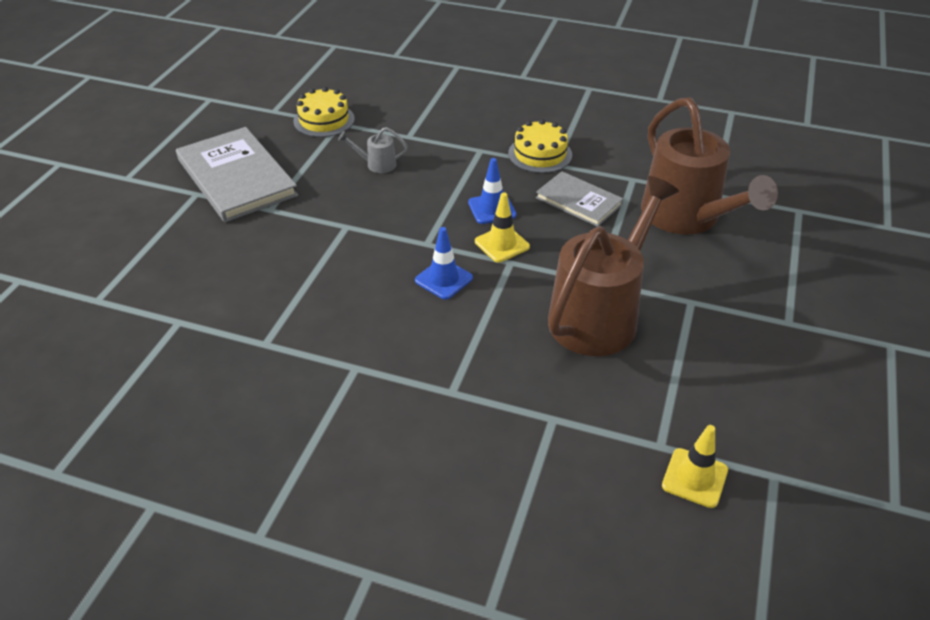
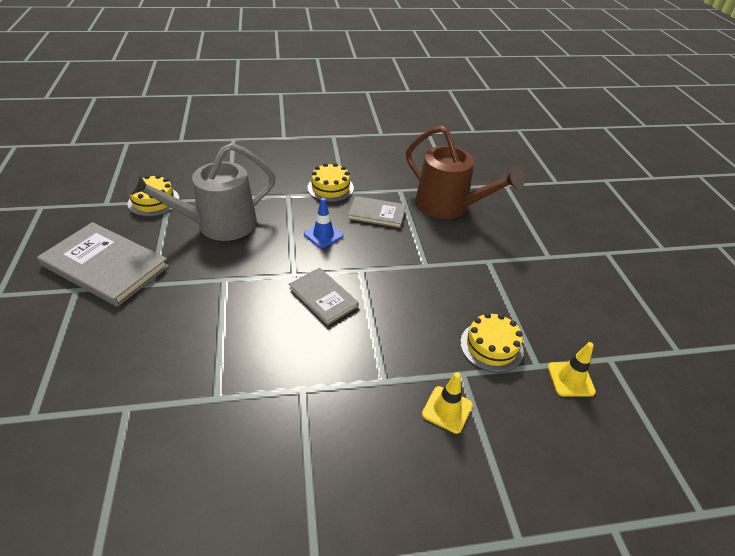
camera: 30 degrees left, 0 degrees up
(376, 164) = (218, 225): grey watering can -> grey watering can, size x2.50
(443, 279) = (323, 297): blue traffic cone -> grey book
(502, 244) = (346, 258): yellow traffic cone -> yellow traffic cone (447, 409)
(600, 314) = (442, 288): brown watering can -> none
(614, 402) = (491, 346): none -> yellow cake

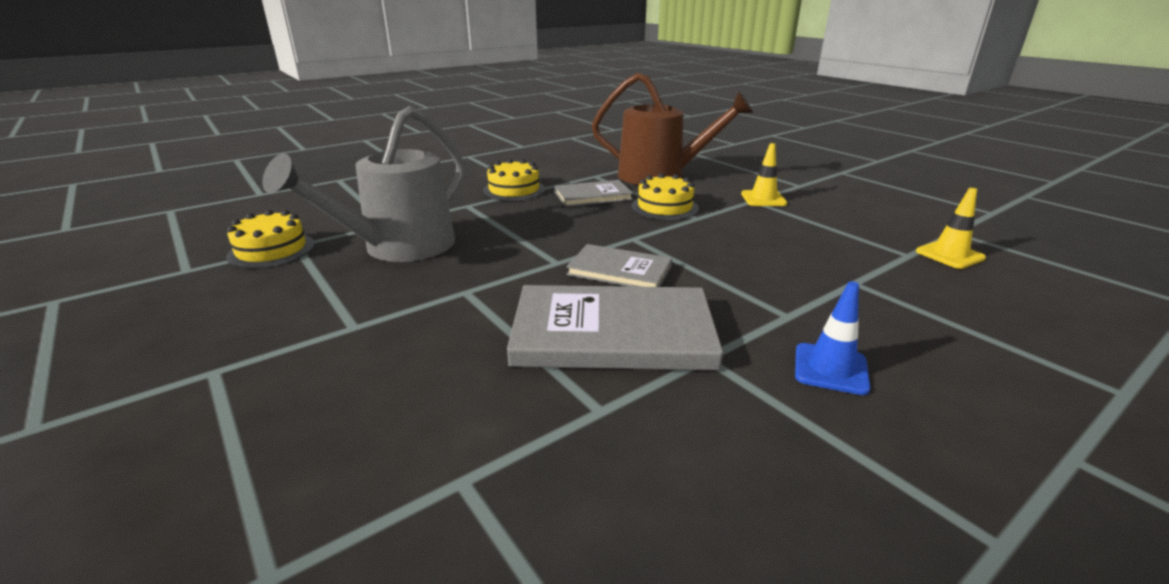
camera: 25 degrees left, 15 degrees down
(105, 266) = (248, 330): grey book -> grey book (613, 333)
(323, 235) = (552, 224): blue traffic cone -> blue traffic cone (830, 369)
(447, 409) = (885, 315): yellow traffic cone -> yellow traffic cone (763, 199)
(491, 346) = (848, 255): yellow cake -> yellow cake (664, 207)

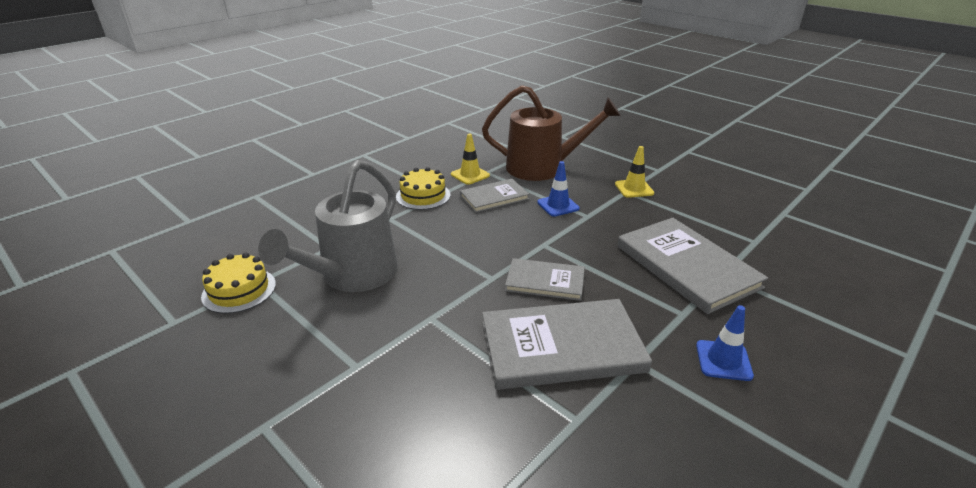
camera: 10 degrees left, 5 degrees up
(664, 207) = (558, 205): yellow cake -> blue traffic cone
(807, 271) = (686, 266): none -> grey book
(949, 255) = (784, 238): yellow traffic cone -> yellow traffic cone (470, 175)

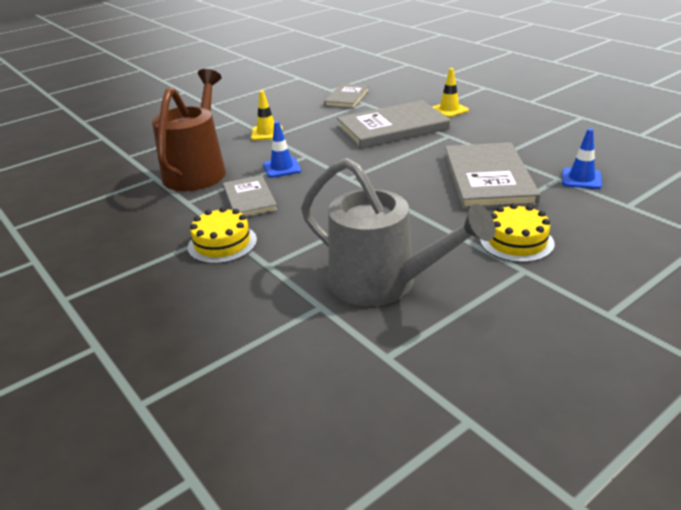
camera: 80 degrees left, 0 degrees up
(239, 290) = (403, 371): yellow cake -> yellow cake (516, 241)
(470, 175) = (187, 213): yellow traffic cone -> yellow traffic cone (449, 110)
(545, 281) = (406, 181): grey book -> grey book (347, 98)
(723, 360) = (495, 130): blue traffic cone -> blue traffic cone (581, 179)

